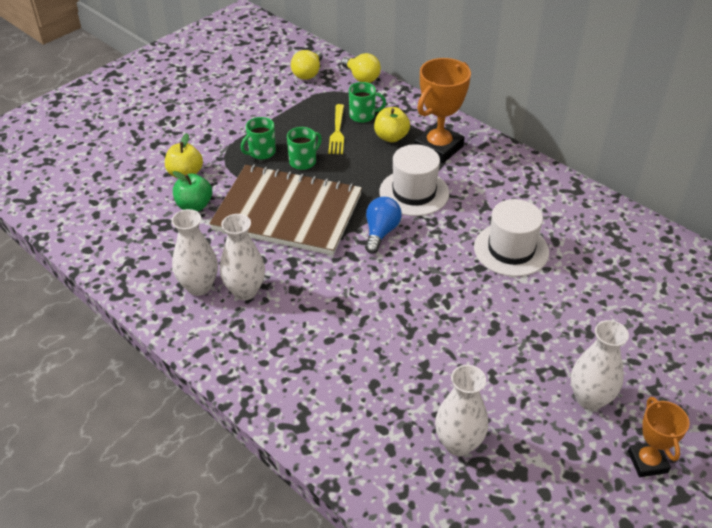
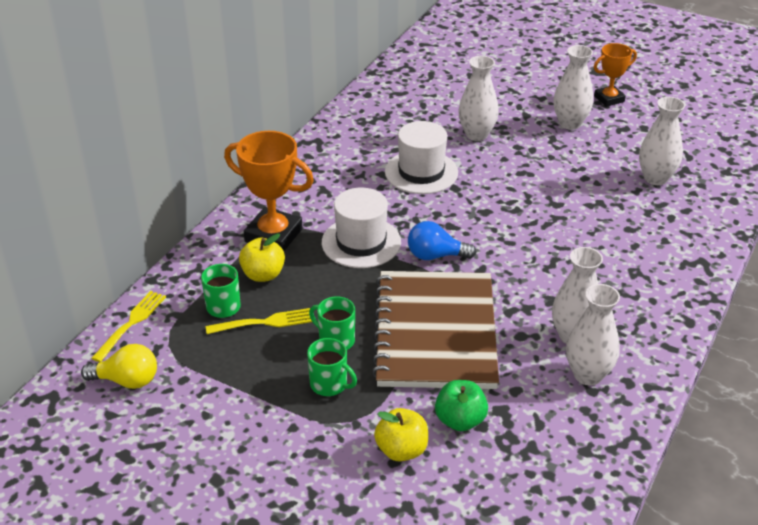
camera: 105 degrees left, 5 degrees down
(361, 77) = (131, 323): yellow light bulb -> yellow fork
(575, 307) = (476, 134): none -> white vase

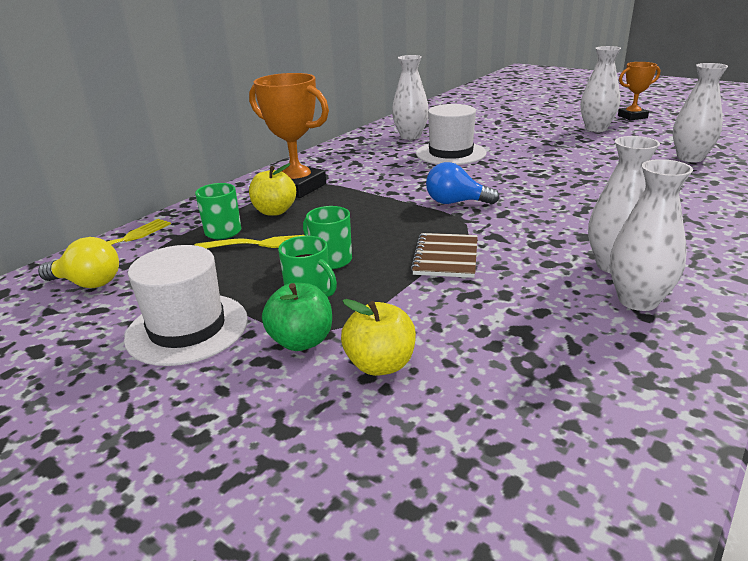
camera: 10 degrees right, 10 degrees down
(361, 242) = (381, 193): white hat -> white hat (187, 328)
(435, 332) = (446, 257): brown notebook -> brown notebook, size x0.44
(460, 420) = (465, 337): green apple -> green apple (301, 341)
(476, 134) = (506, 134): white vase -> white vase (410, 136)

